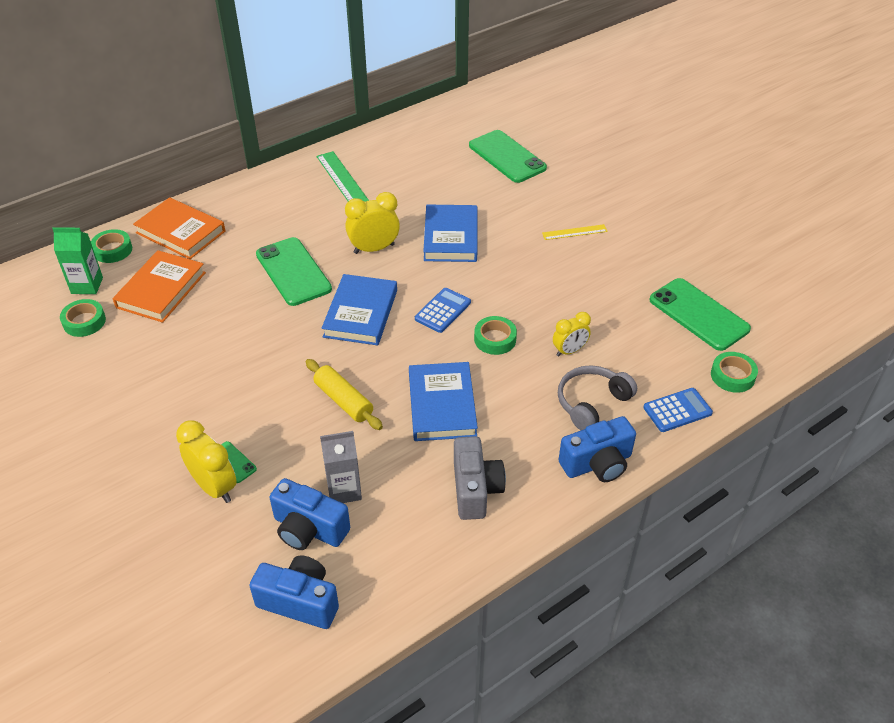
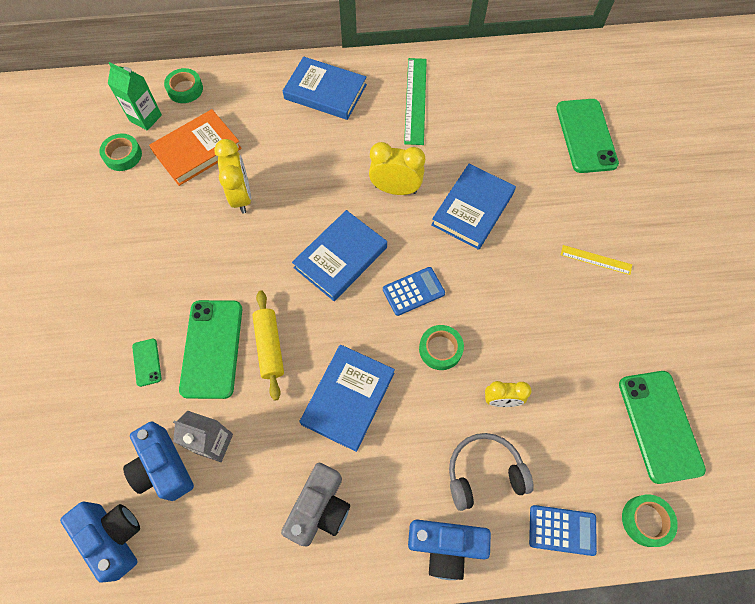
camera: 30 degrees right, 20 degrees up
(181, 232) = (247, 94): orange book -> none
(214, 487) = (119, 380): yellow clock -> yellow clock (241, 196)
(256, 205) = (325, 92): none -> blue book
(293, 271) = (312, 182): green phone -> green phone (212, 348)

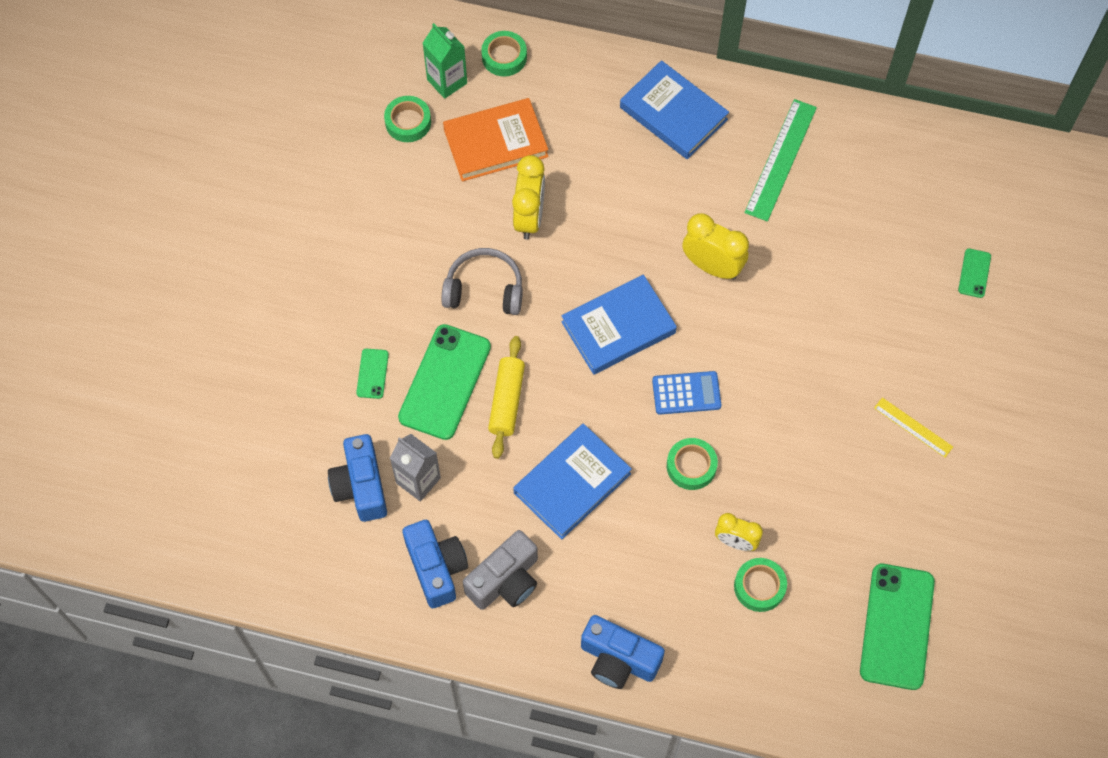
camera: 20 degrees right, 0 degrees up
(114, 537) = (295, 535): blue camera -> blue camera (436, 568)
(472, 209) = (794, 320): blue book -> none
(484, 473) = (686, 606): grey headphones -> grey headphones (484, 289)
(562, 530) = (743, 687): blue calculator -> none
(586, 136) = (974, 273): green phone -> green phone, size x0.46
(646, 520) = (835, 710): green tape -> green tape (759, 586)

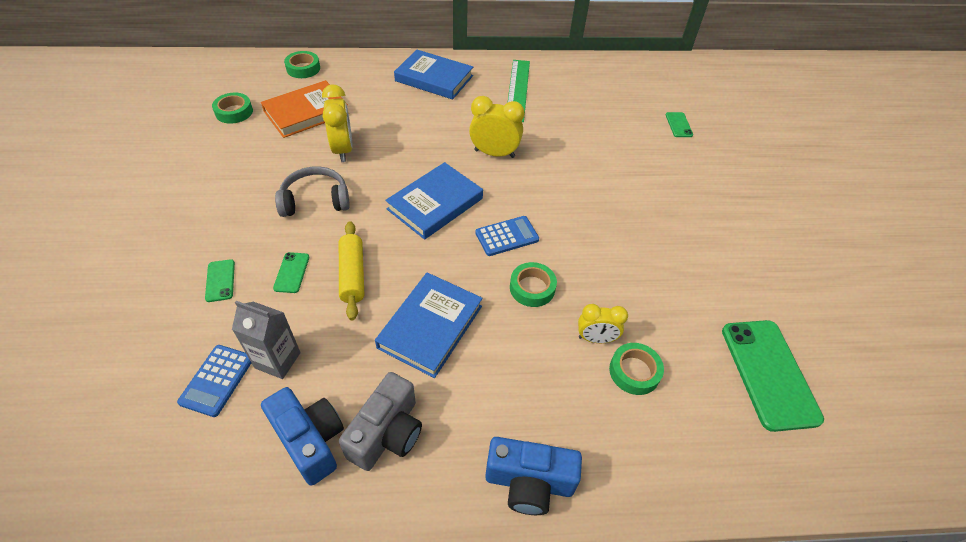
camera: 20 degrees left, 15 degrees down
(361, 486) = (217, 380): blue camera -> blue calculator
(445, 382) = (292, 272): green phone -> green phone, size x0.46
(447, 81) = (262, 86): green carton -> none
(913, 427) = (692, 221): yellow ruler -> none

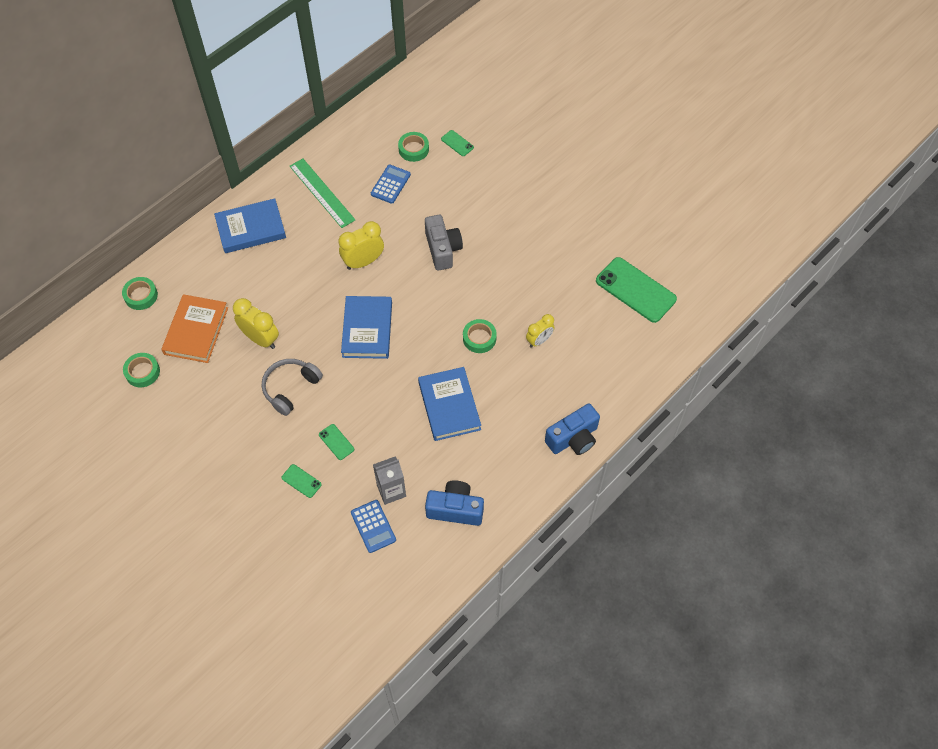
camera: 40 degrees left, 10 degrees up
(352, 275) = (373, 414): yellow rolling pin -> none
(387, 433) = (487, 474): grey camera -> grey camera (442, 249)
(507, 236) = (433, 317): blue calculator -> blue calculator (390, 184)
(634, 371) = (573, 343): green tape -> green tape (413, 149)

